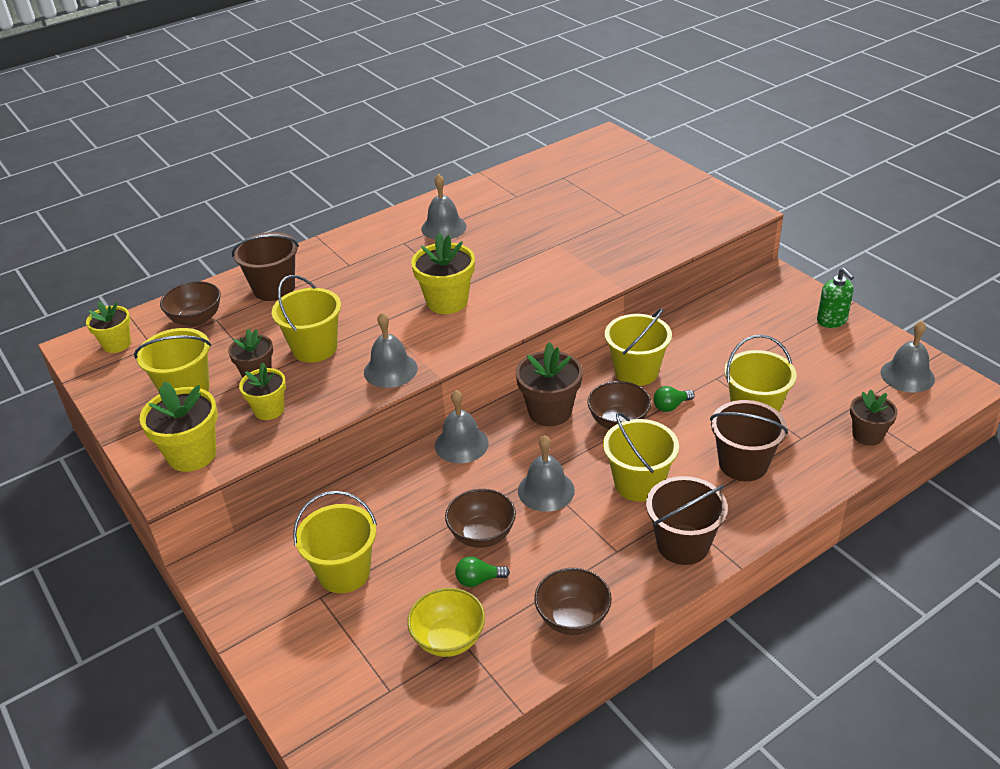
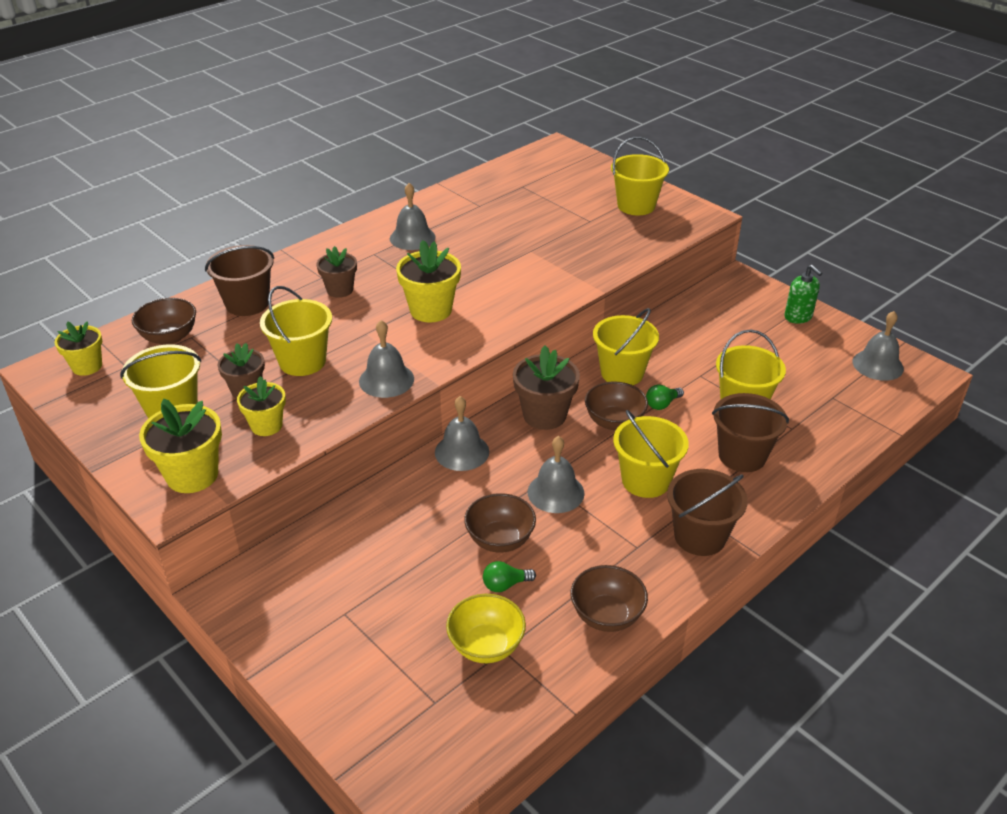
camera: 10 degrees left, 0 degrees up
(344, 572) = (365, 587): yellow bucket -> yellow bucket (636, 206)
(867, 435) = (852, 422): brown flower pot -> brown flower pot (340, 290)

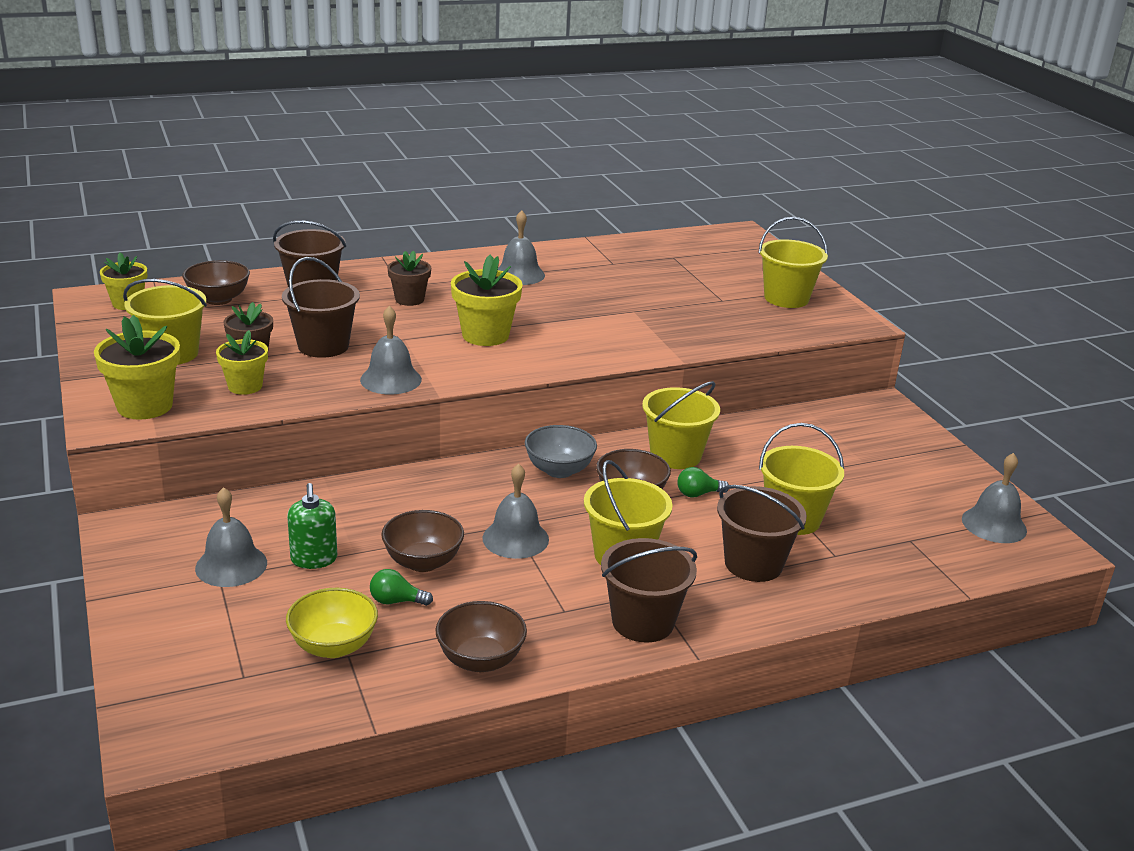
camera: 20 degrees right, 10 degrees down
(302, 361) = (323, 346): yellow bucket -> brown bucket
(462, 452) = (446, 478): grey bell -> grey bell (231, 565)
(544, 415) = (559, 470): brown flower pot -> grey bowl
(798, 317) = (928, 456): green soap dispenser -> green soap dispenser (314, 559)

